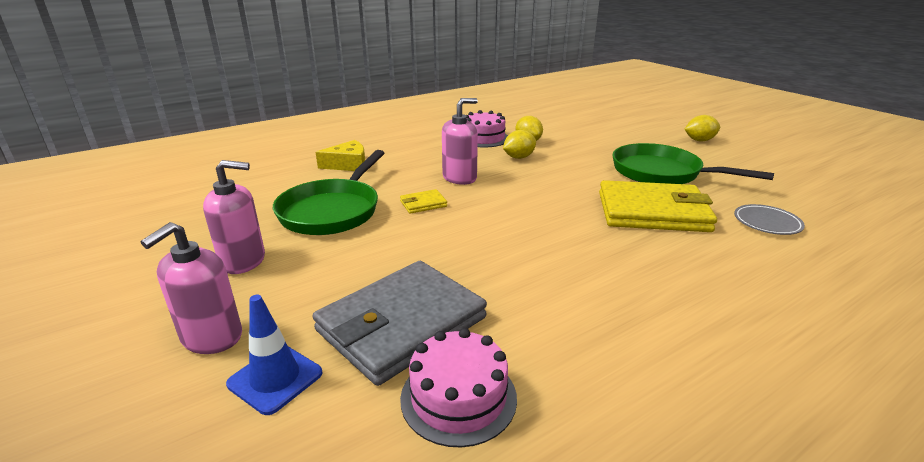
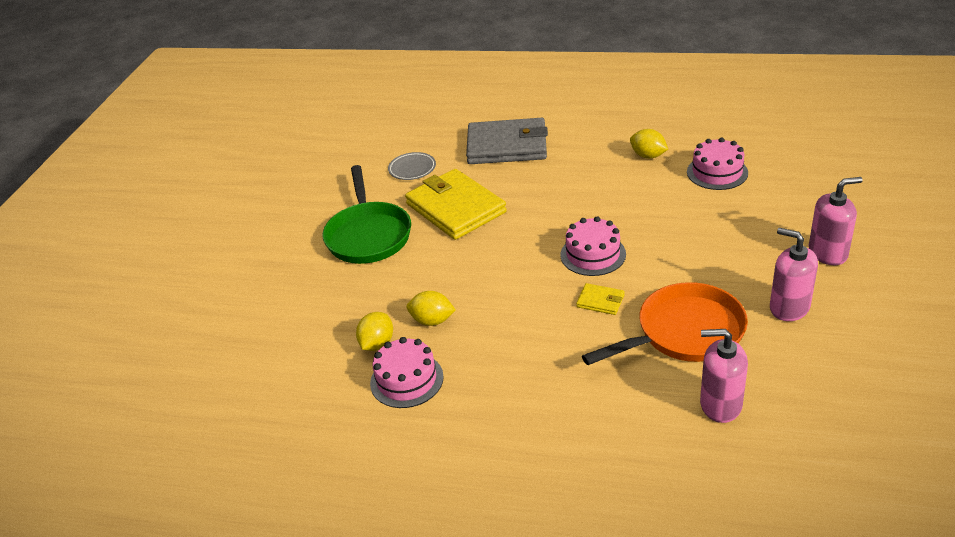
camera: 130 degrees left, 10 degrees up
(275, 378) = (799, 215): blue traffic cone -> none
(332, 211) = (684, 333): green pan -> orange pan
(348, 164) = (610, 410): yellow cheese -> none
(401, 324) = (713, 212): grey wallet -> grey wallet (507, 146)
(459, 178) = (528, 319): pink soap dispenser -> pink soap dispenser (720, 405)
(476, 228) = (593, 254): none -> pink cake
(699, 140) = (244, 252): yellow lemon -> yellow lemon (648, 156)

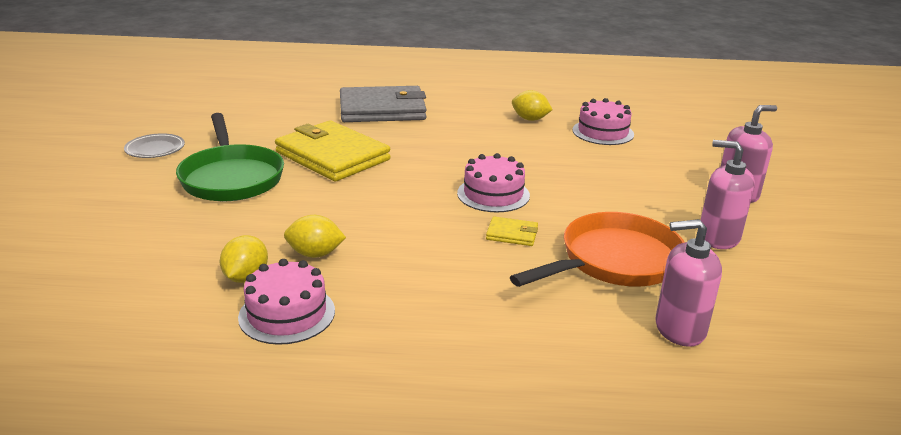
camera: 15 degrees left, 10 degrees down
(412, 169) = (280, 125): grey plate -> grey plate (155, 149)

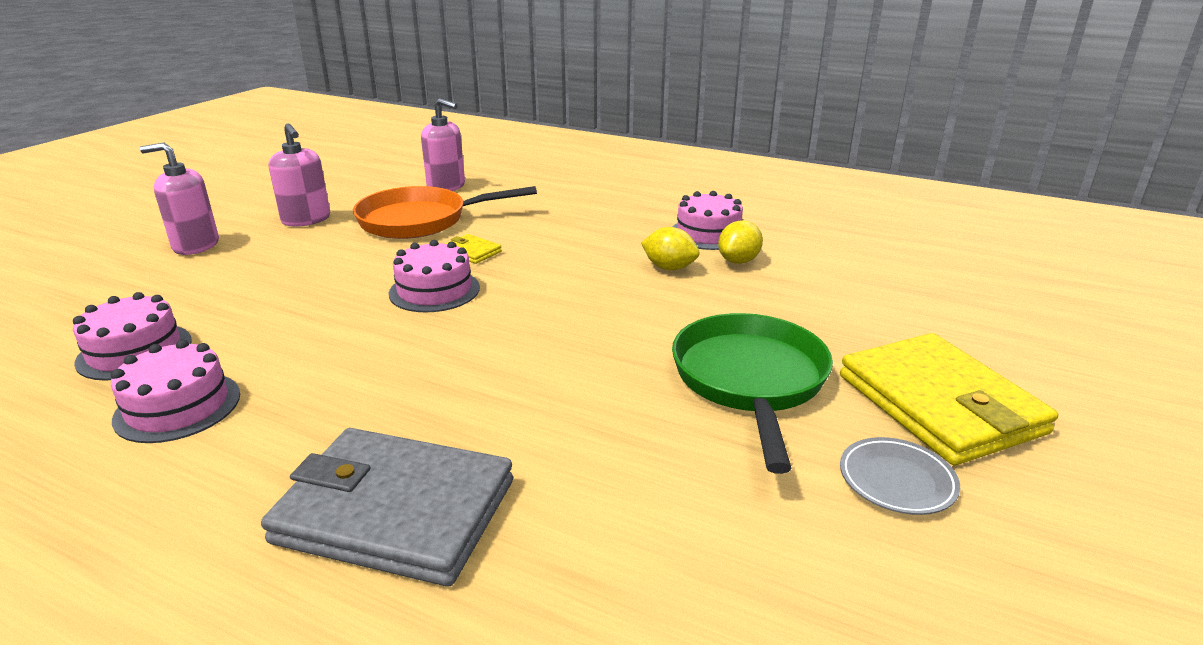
camera: 155 degrees left, 0 degrees up
(332, 156) = (583, 392): yellow wallet -> yellow wallet (939, 404)
(530, 119) = (178, 406): yellow lemon -> pink cake

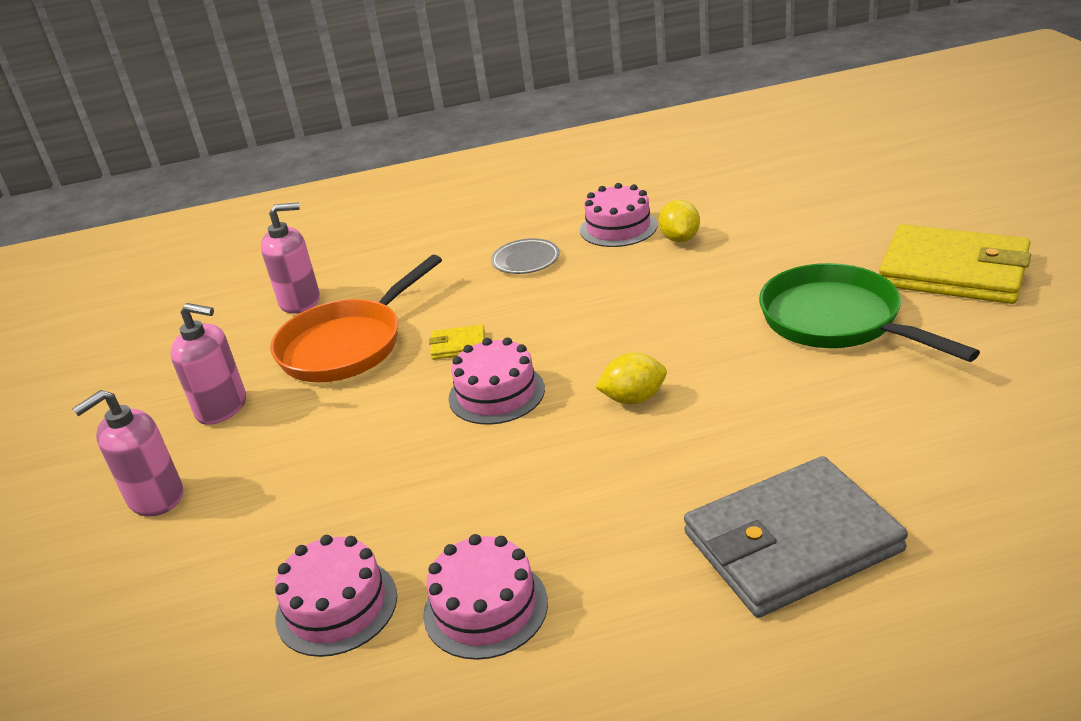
camera: 35 degrees left, 5 degrees up
(669, 268) = (642, 271): yellow lemon -> yellow lemon (633, 398)
(897, 480) = (1003, 330): grey plate -> grey plate (526, 260)

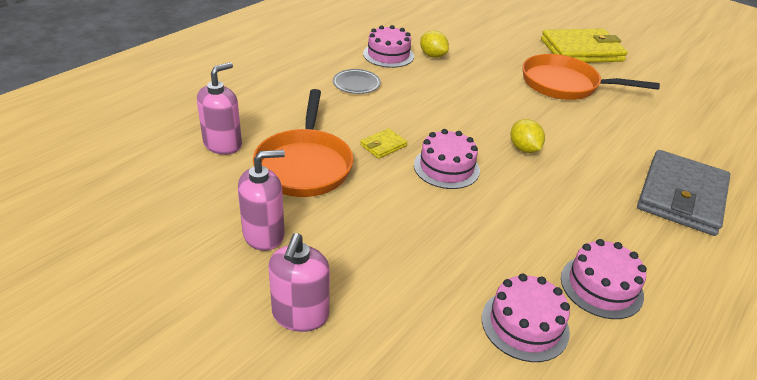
camera: 45 degrees left, 5 degrees up
(633, 398) = (524, 149): yellow lemon -> yellow lemon turned 60 degrees counterclockwise
(837, 321) = (564, 84): green pan -> orange pan

